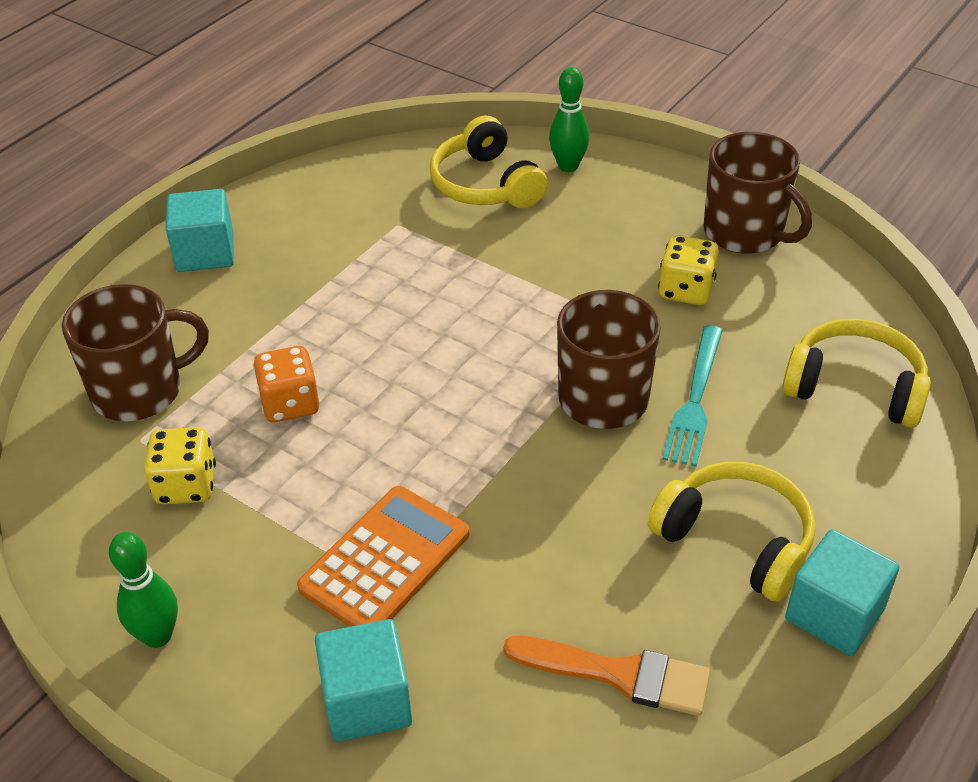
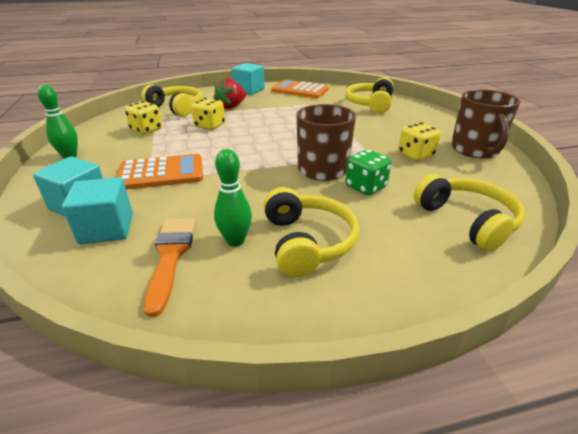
camera: 40 degrees right, 10 degrees down
(140, 391) = (176, 108): brown mug -> yellow headphones
(248, 326) = (231, 107): none -> red strawberry
(290, 404) = (209, 126): orange dice -> yellow dice
(308, 201) = (300, 90): none -> orange calculator
(568, 166) = (413, 109): green bowling pin -> green bowling pin (235, 241)
(619, 675) = (171, 256): orange brush -> orange brush turned 150 degrees counterclockwise
(695, 399) = (365, 187): turquoise fork -> green dice
(834, 614) = (313, 303): turquoise cube -> turquoise cube (106, 229)

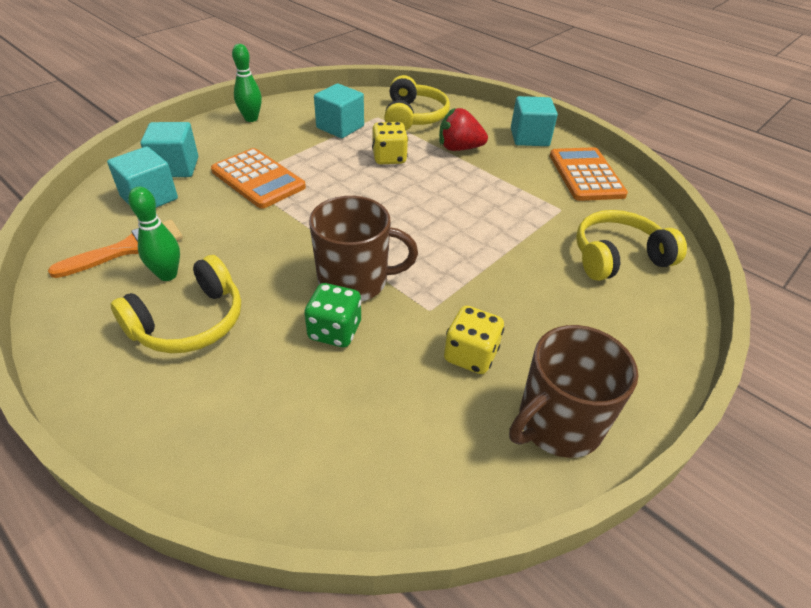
camera: 55 degrees right, 10 degrees up
(146, 130) = (340, 127): yellow dice -> turquoise cube
(466, 221) = (311, 450): yellow headphones -> none

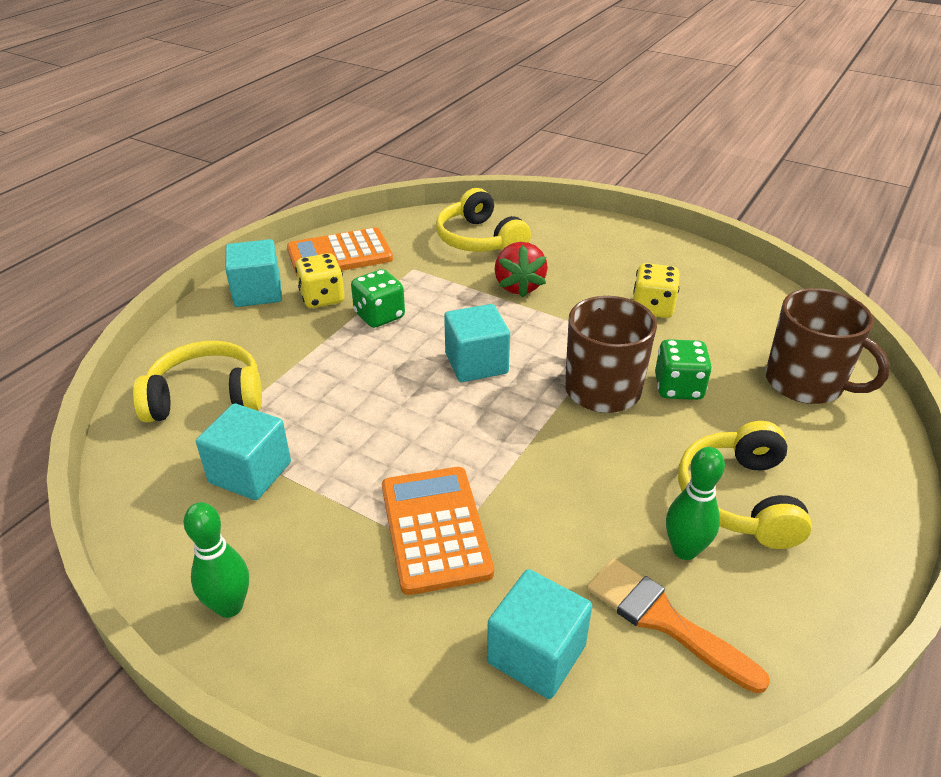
camera: 100 degrees left, 5 degrees down
(175, 167) = (433, 658): turquoise cube -> turquoise cube (476, 363)
(189, 322) = (739, 498): yellow headphones -> yellow headphones turned 120 degrees counterclockwise
(258, 179) = (435, 529): orange calculator -> orange calculator turned 45 degrees counterclockwise
(389, 158) = (337, 403): yellow dice -> yellow dice (322, 298)
(459, 148) = (297, 345): red strawberry -> red strawberry (519, 286)
(489, 184) = (379, 316): none -> green dice
(558, 424) = (689, 267): brown mug -> brown mug (806, 383)

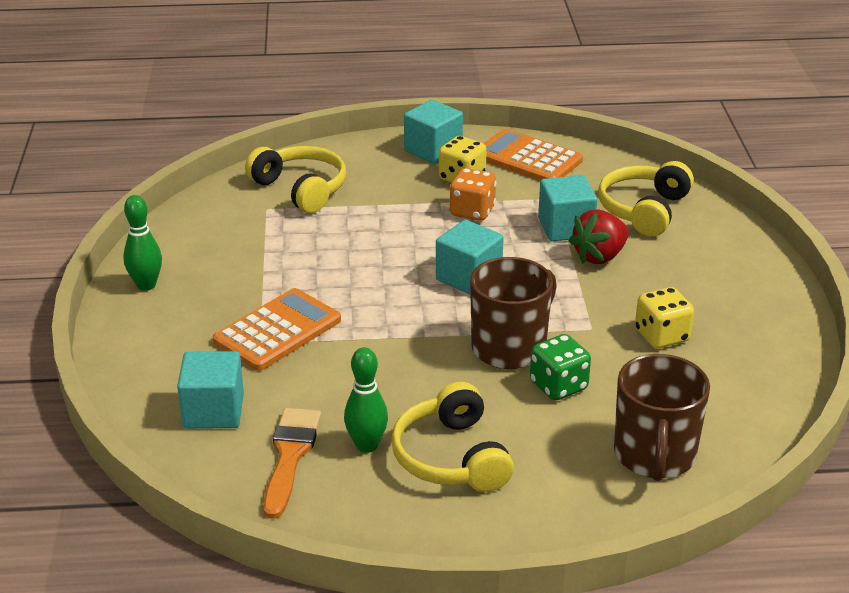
camera: 55 degrees right, 5 degrees down
(250, 472) = (253, 239): turquoise cube -> turquoise cube (565, 228)
(379, 316) = (472, 211): green dice -> orange dice
(739, 498) = (452, 457): yellow headphones -> yellow headphones turned 75 degrees counterclockwise

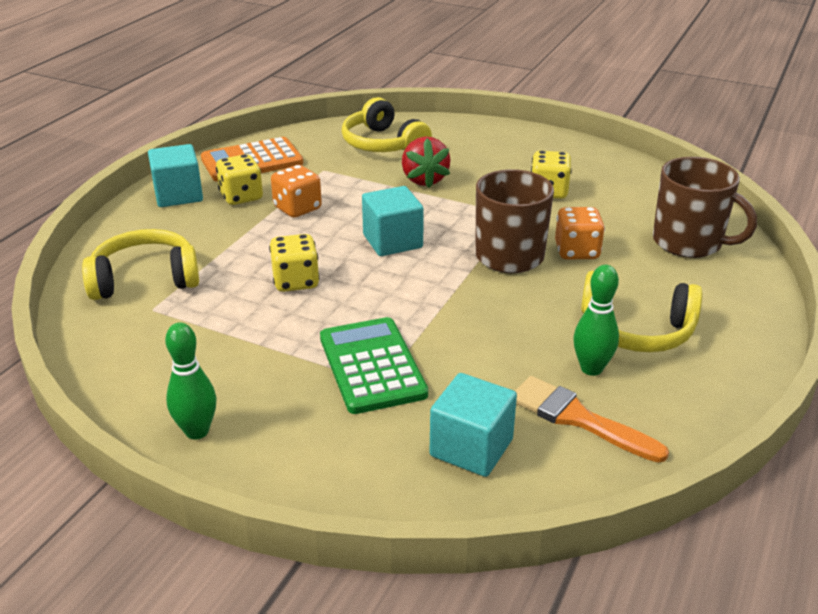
camera: 60 degrees left, 0 degrees up
(277, 331) = (372, 366): orange calculator -> green calculator
(360, 254) = (296, 281): none -> yellow dice
(558, 386) = (577, 251): green dice -> orange dice
(565, 228) = (370, 179): turquoise cube -> none

